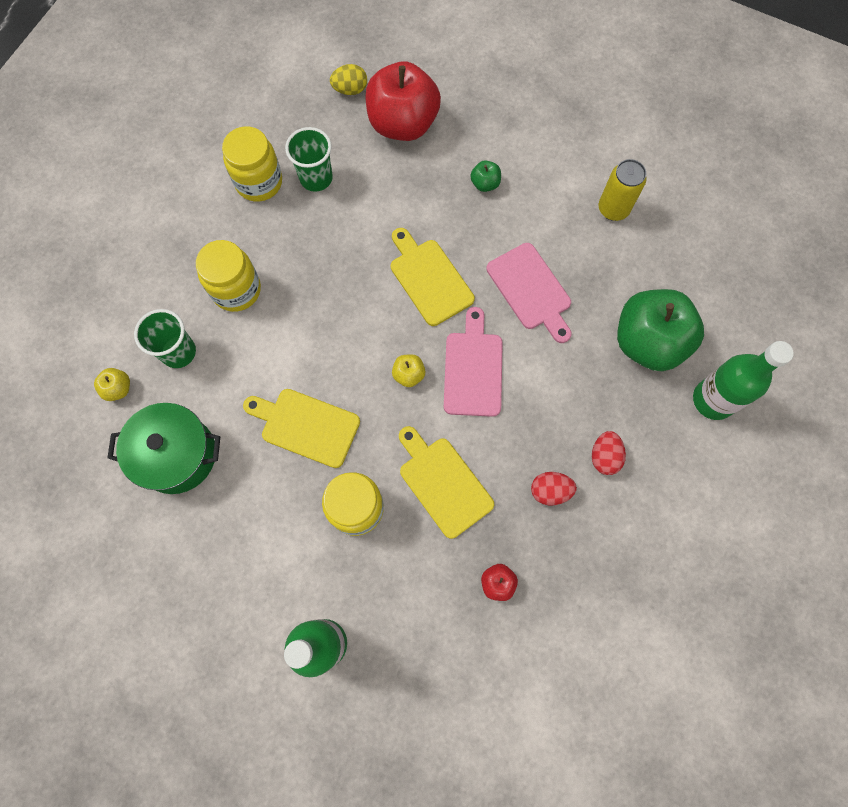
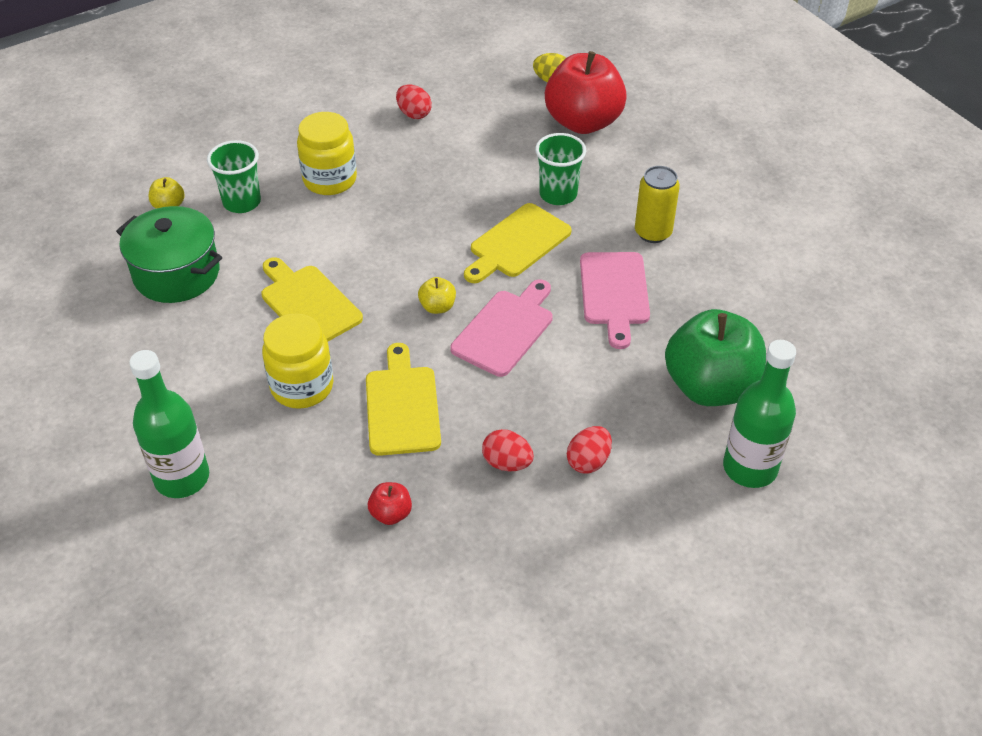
camera: 30 degrees right, 25 degrees down
(259, 182) = (414, 114): yellow jar -> red egg
(316, 178) = (468, 130): green cup -> green cup (558, 194)
(429, 279) = (517, 243): yellow cutting board -> yellow cutting board turned 135 degrees counterclockwise
(485, 184) = (630, 194): green apple -> none
(613, 209) = (753, 264): yellow can -> yellow can (653, 232)

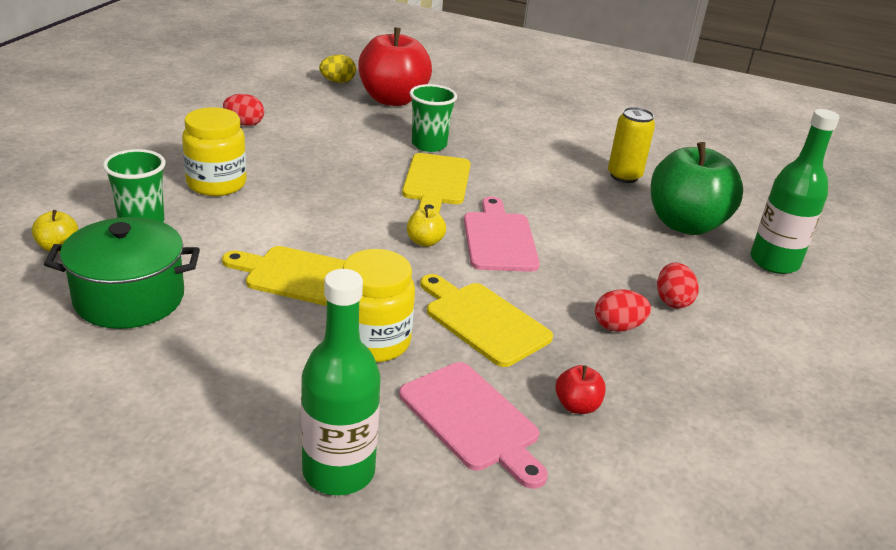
camera: 40 degrees left, 15 degrees down
(614, 293) = (548, 191): pink cutting board -> pink cutting board (472, 420)
(653, 232) = (526, 149): yellow can -> yellow can (624, 176)

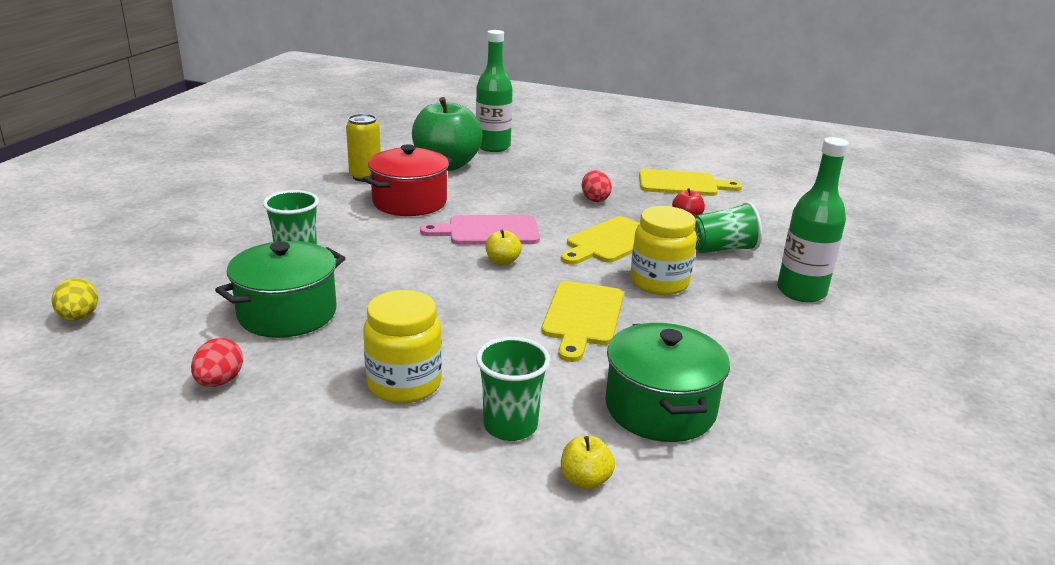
camera: 90 degrees left, 5 degrees down
(332, 142) = (287, 313): none -> green pot
(392, 99) = (159, 278): red apple -> none
(436, 182) = (385, 255): yellow cutting board -> yellow cutting board (682, 184)
(472, 420) = (722, 249): pink cutting board -> green cup
(564, 198) = (409, 202): none -> red pot
(672, 301) = (555, 180): red egg -> none

